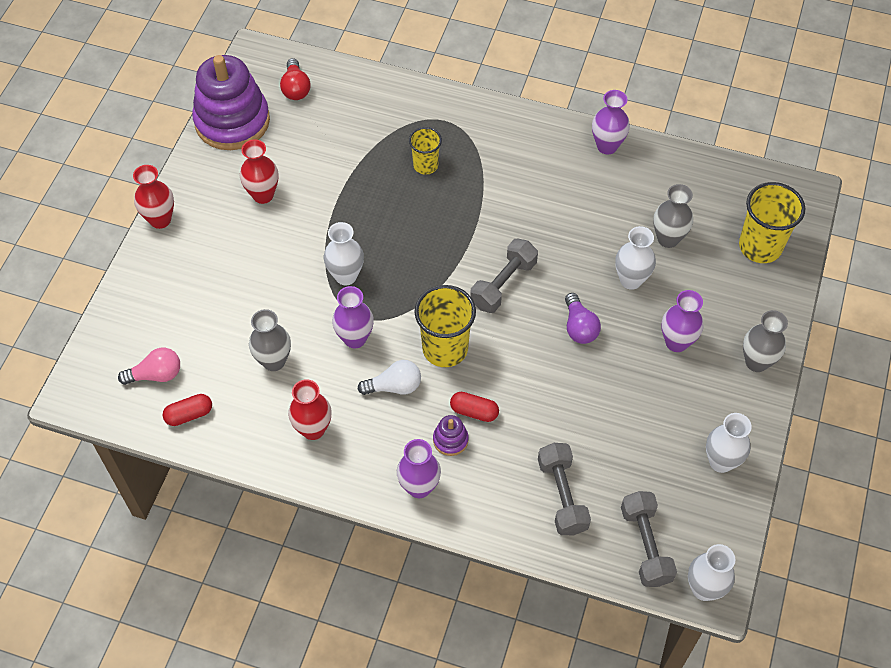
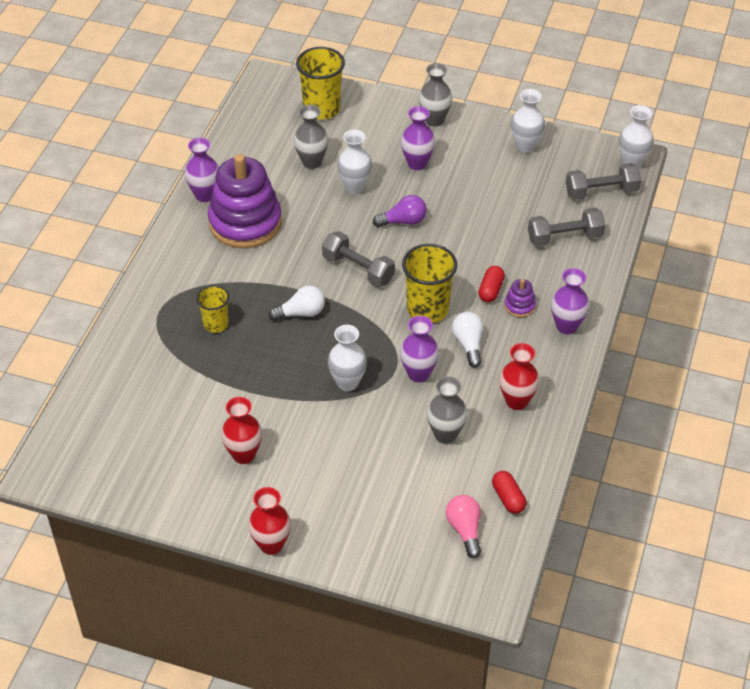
camera: 90 degrees left, 10 degrees down
(232, 121) = (139, 488): purple stacking toy -> purple stacking toy (245, 223)
(296, 88) = (99, 434): red light bulb -> none
(440, 235) = (301, 313): none -> white light bulb

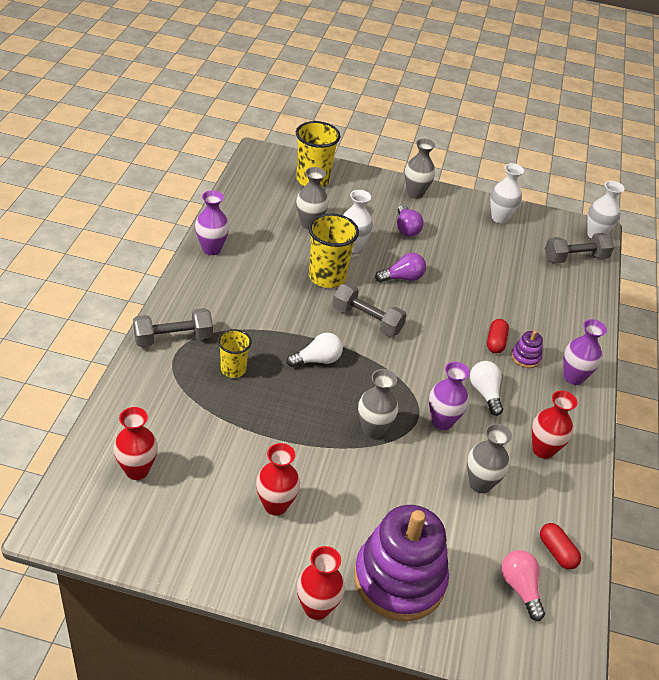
camera: 10 degrees left, 5 degrees down
(117, 423) = (137, 470): none -> red vase
(245, 223) = (253, 275): purple stacking toy -> purple stacking toy (399, 579)
(347, 383) = (373, 430): white vase -> grey vase
(417, 163) = (406, 228): purple vase -> purple light bulb
(427, 309) = (439, 359): yellow cup -> yellow cup (327, 277)
(564, 237) = (552, 296): grey dumbbell -> grey dumbbell (173, 338)

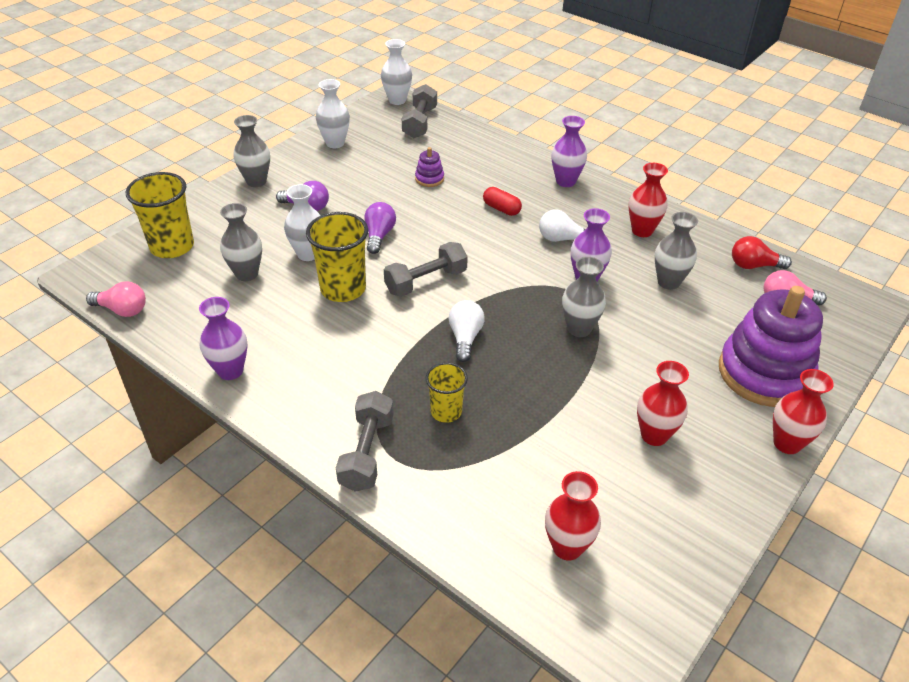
camera: 60 degrees left, 0 degrees up
(237, 182) = (122, 310): none -> pink light bulb
(525, 357) = (529, 199): purple stacking toy -> purple stacking toy (429, 179)
(556, 552) = (753, 265): red capsule -> red light bulb

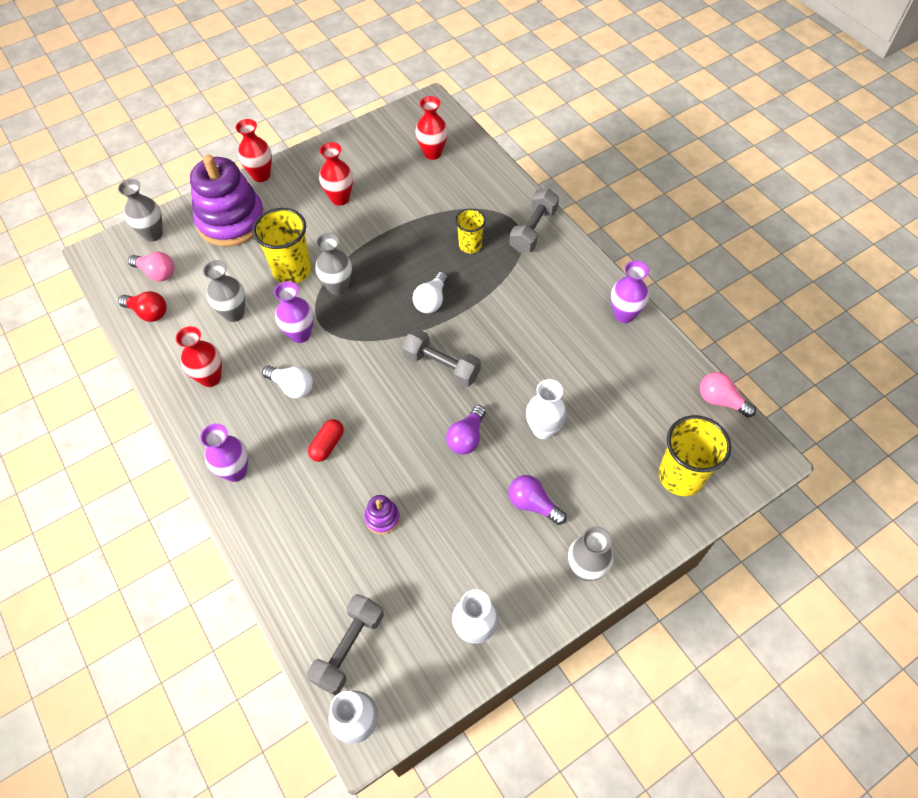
camera: 160 degrees left, 15 degrees up
(247, 274) = (605, 417): grey vase -> grey vase (153, 234)
(343, 289) = (518, 376): yellow cup -> yellow cup (292, 270)
(426, 281) = (441, 366): grey dumbbell -> grey dumbbell turned 45 degrees clockwise
(501, 209) = (327, 445): red capsule -> red capsule turned 60 degrees clockwise

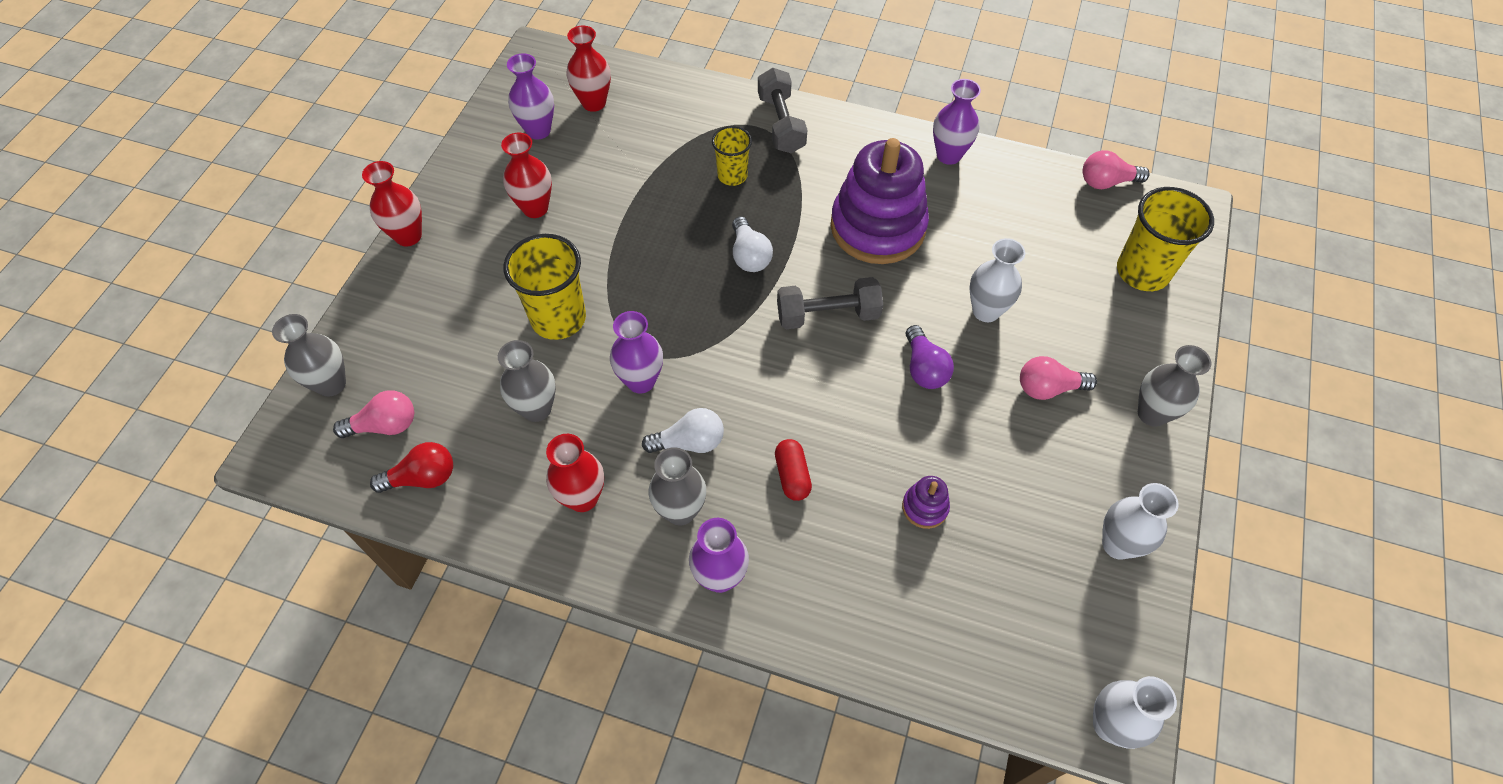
camera: 40 degrees left, 0 degrees up
(231, 221) = (423, 308): purple stacking toy -> purple stacking toy (877, 227)
(338, 287) = (632, 304): grey vase -> grey vase (680, 511)
(349, 648) = (1025, 661): grey dumbbell -> none
(385, 153) = (538, 130): none -> purple vase
(533, 504) = (1048, 388): purple light bulb -> pink light bulb

